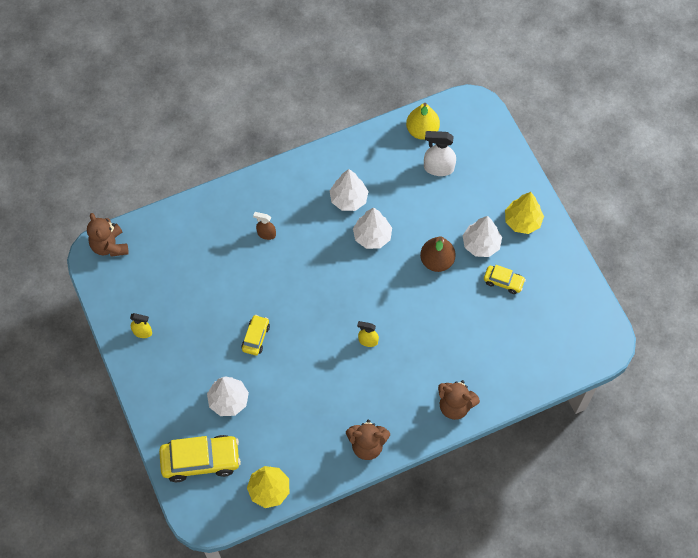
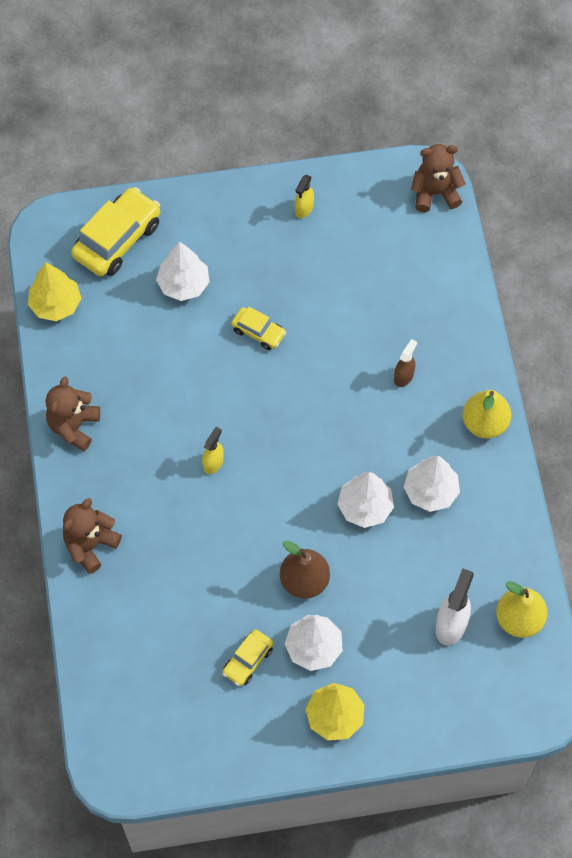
camera: 105 degrees right, 0 degrees up
(201, 460) = (117, 239): yellow car -> yellow car turned 150 degrees counterclockwise
(289, 177) = (484, 423): none -> yellow pear

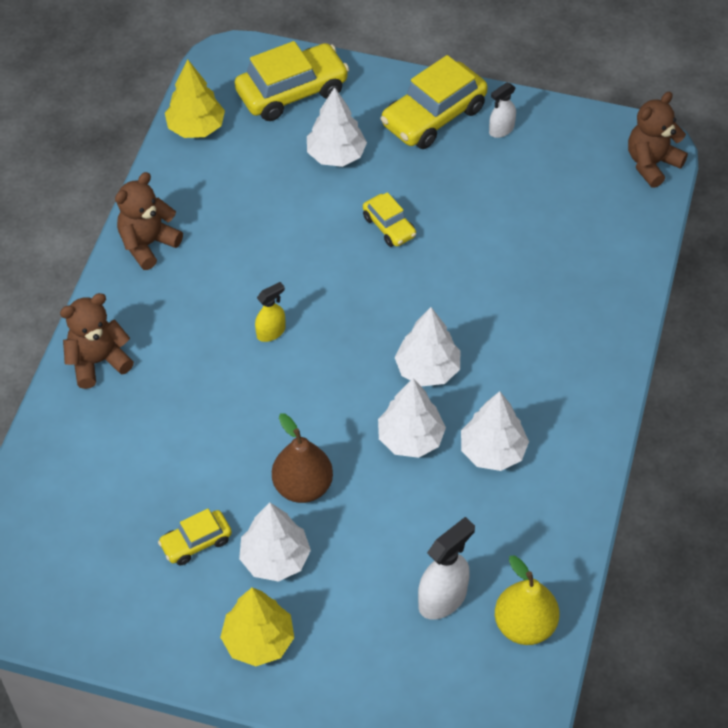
camera: 25 degrees right, 10 degrees down
(244, 217) = (433, 117): none -> yellow car
(304, 208) = (501, 130): yellow spray bottle -> white spray bottle
(349, 444) = (427, 369): none -> white tree
(404, 376) = (523, 326): brown spray bottle -> none
(435, 193) = (651, 163): brown teddy bear -> brown teddy bear turned 60 degrees counterclockwise
(484, 423) = (590, 406): yellow pear -> none

